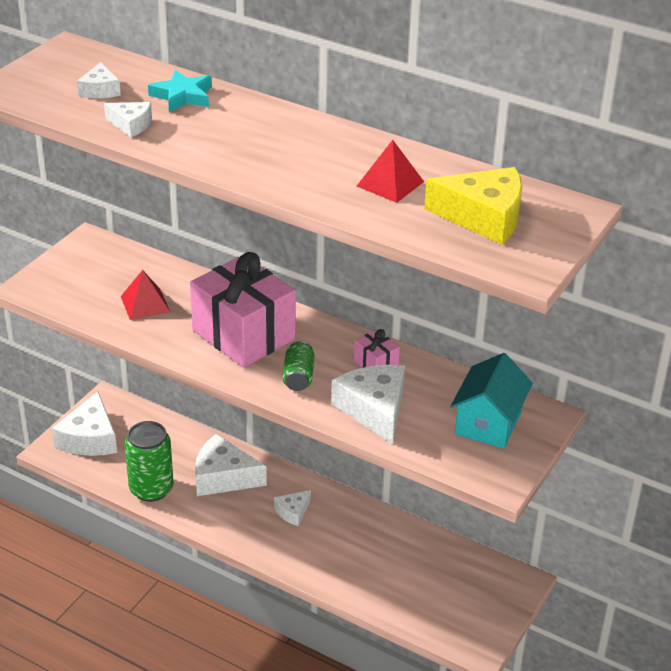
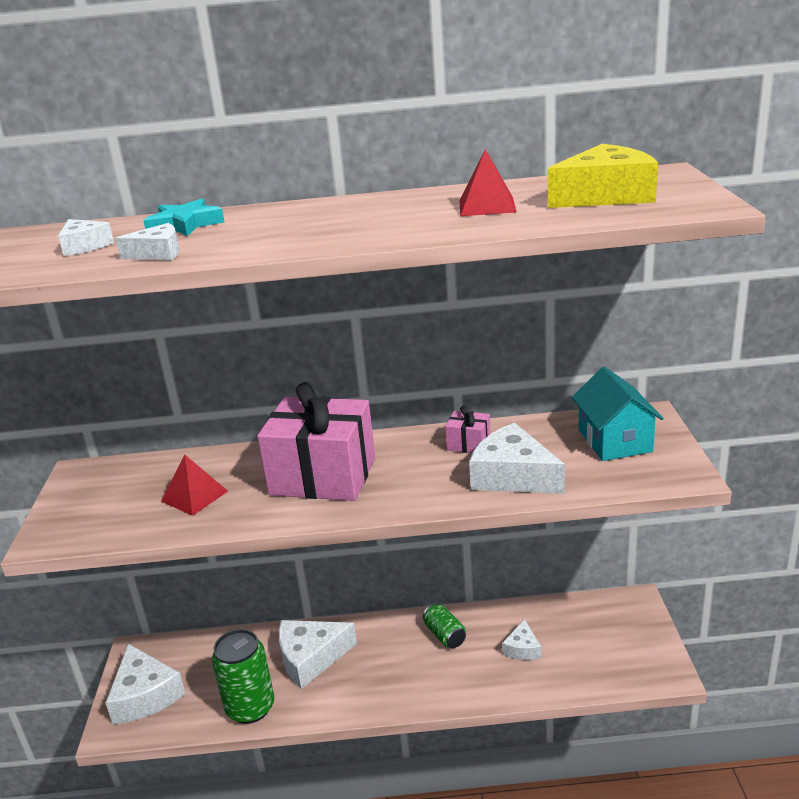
camera: 30 degrees left, 10 degrees down
(293, 512) = (402, 652): white cheese -> white cheese (522, 648)
(298, 377) = (415, 484): green can -> green can (445, 635)

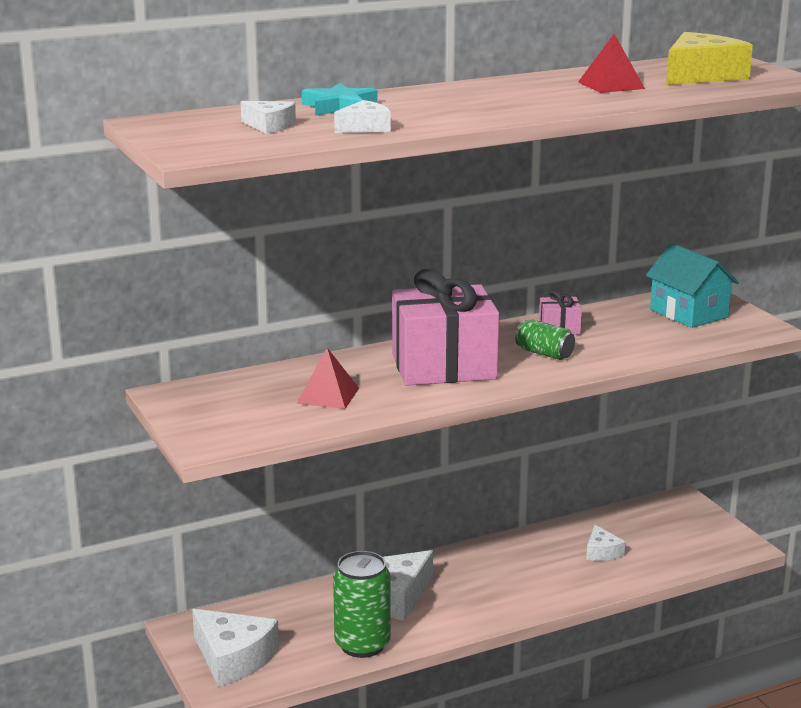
camera: 25 degrees left, 5 degrees down
(445, 635) = (518, 555): green can -> green can (544, 353)
(513, 476) = (623, 346): white cheese -> none

